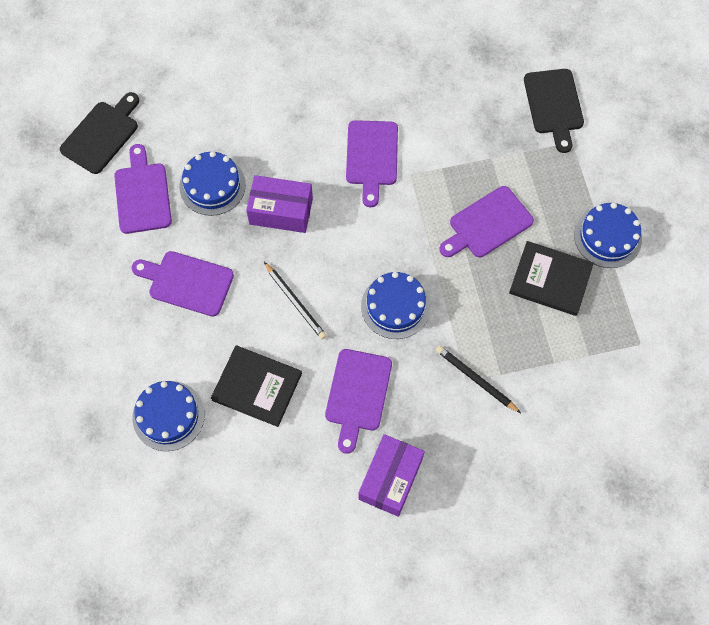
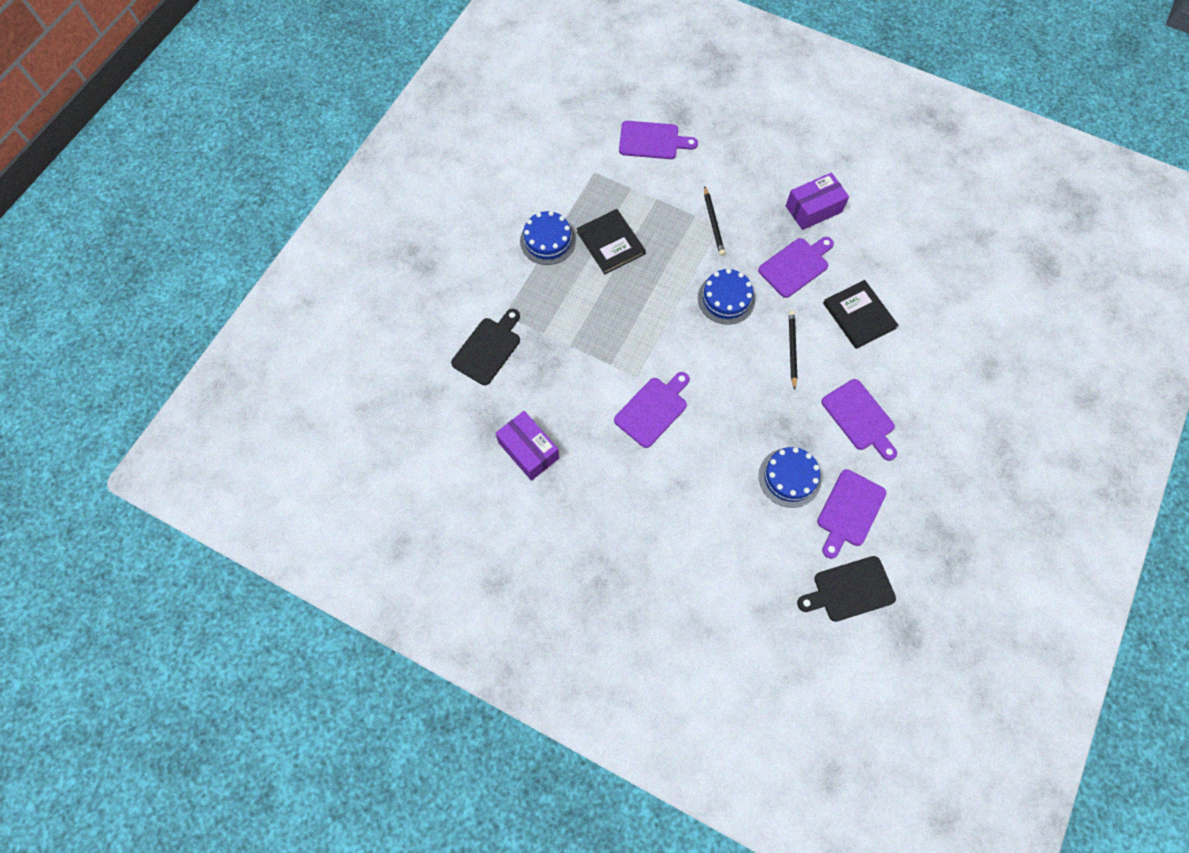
camera: 140 degrees left, 0 degrees up
(168, 415) = (932, 339): blue cake -> none
(281, 211) = (753, 419): purple box -> purple box (528, 450)
(487, 224) = (616, 304): purple cutting board -> purple cutting board (652, 141)

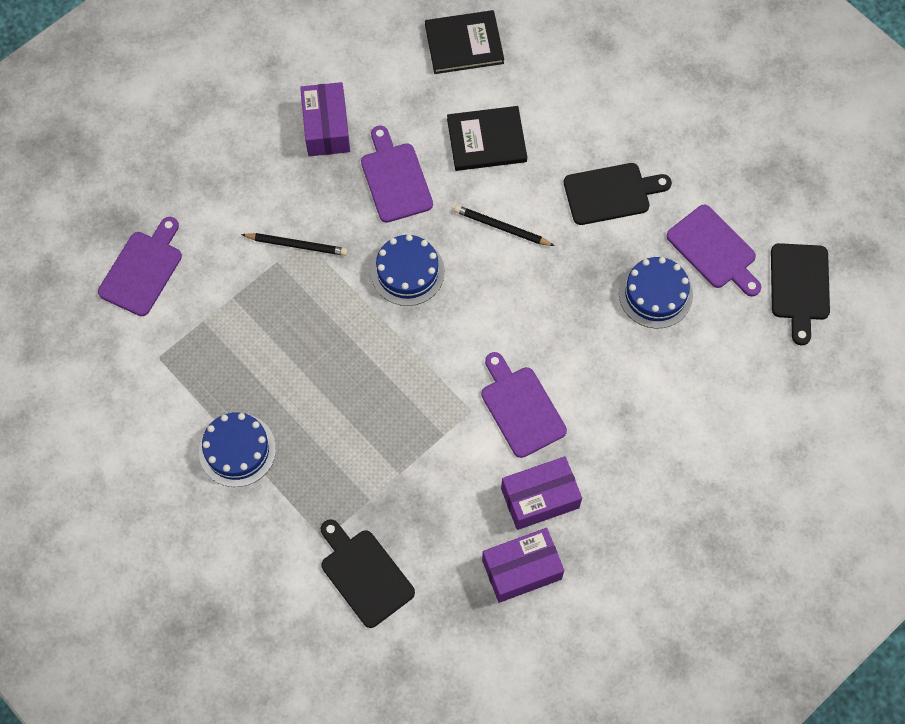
camera: 70 degrees left, 0 degrees up
(588, 445) = (540, 498): none -> purple box
(610, 243) = (274, 374): black book -> black book (464, 44)
(860, 418) = (611, 193): purple cutting board -> black cutting board

